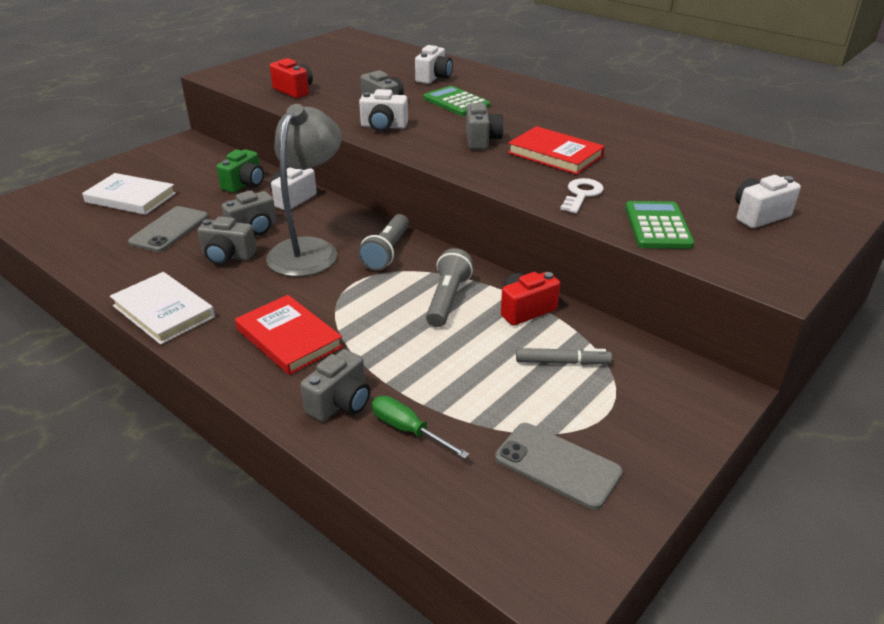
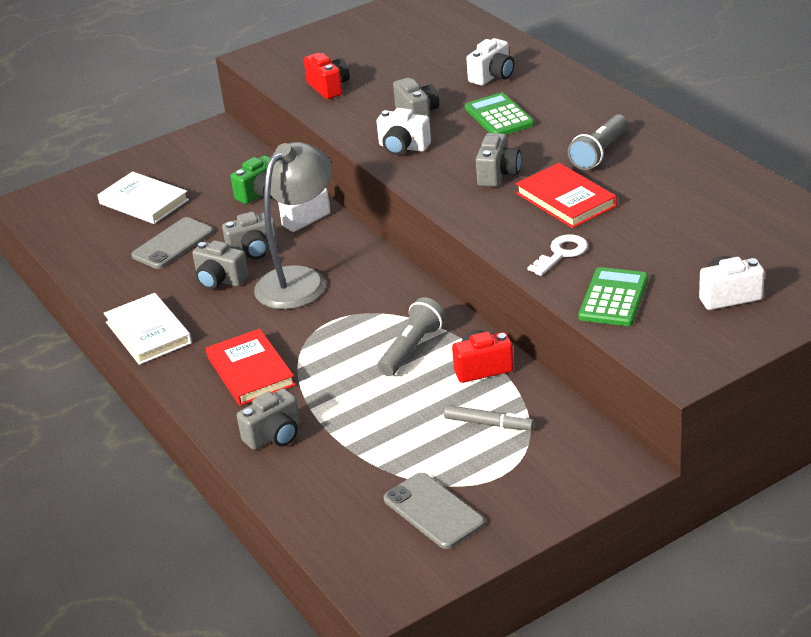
camera: 20 degrees right, 0 degrees up
(387, 252) = (375, 290): grey flashlight -> grey flashlight (600, 152)
(408, 430) = (322, 466): green screwdriver -> none

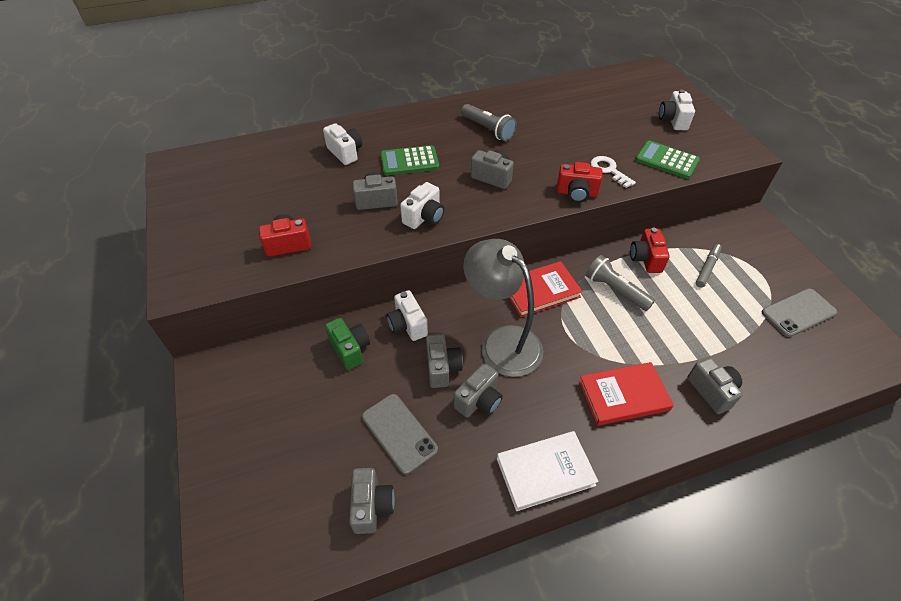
camera: 80 degrees left, 15 degrees up
(99, 247) = (372, 506): none -> grey camera
(144, 202) = (304, 451): white book -> none
(497, 236) = (576, 193): none -> red camera
(565, 200) = (542, 155): red book -> red book (540, 291)

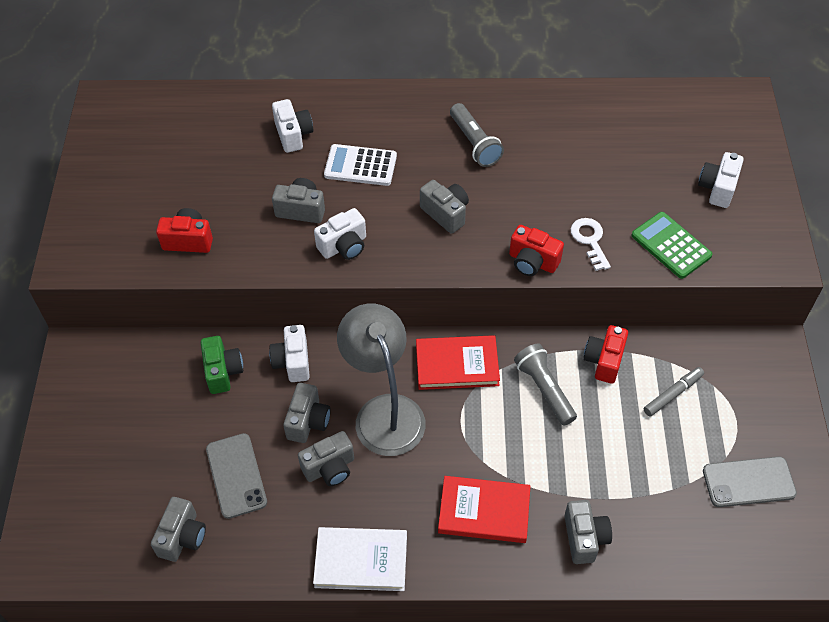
camera: 20 degrees right, 5 degrees up
(409, 161) = (360, 166): green calculator -> white calculator

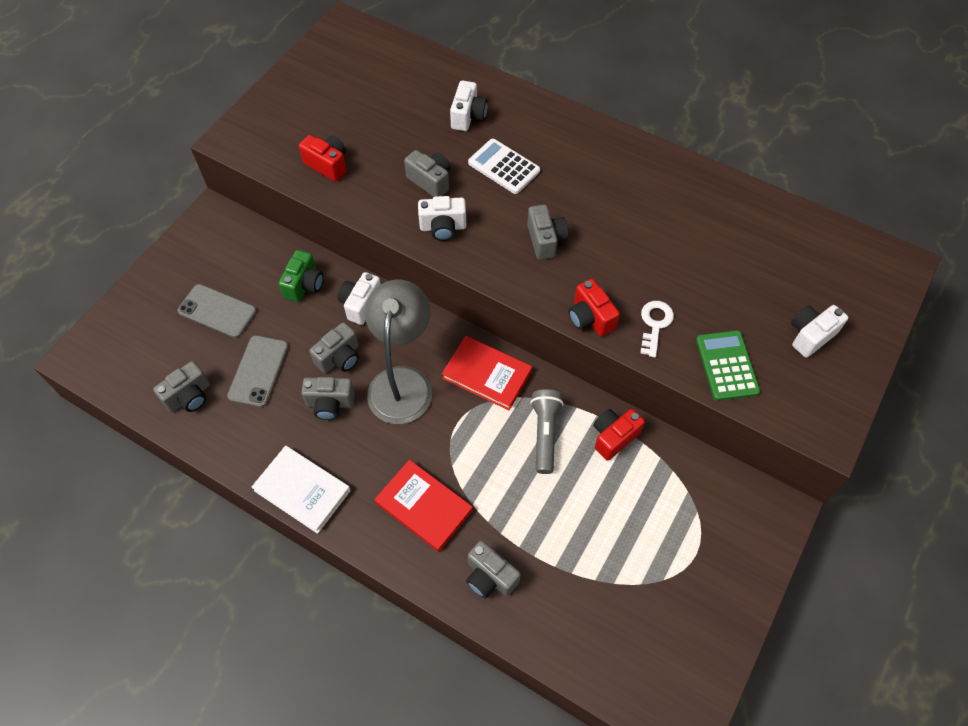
camera: 30 degrees right, 5 degrees up
(474, 143) = (614, 191): grey flashlight -> none
(584, 538) = (490, 577): grey camera -> grey camera turned 105 degrees clockwise
(673, 394) = (654, 499): grey marker -> none
(748, 482) = (668, 613): grey phone -> grey phone (217, 311)

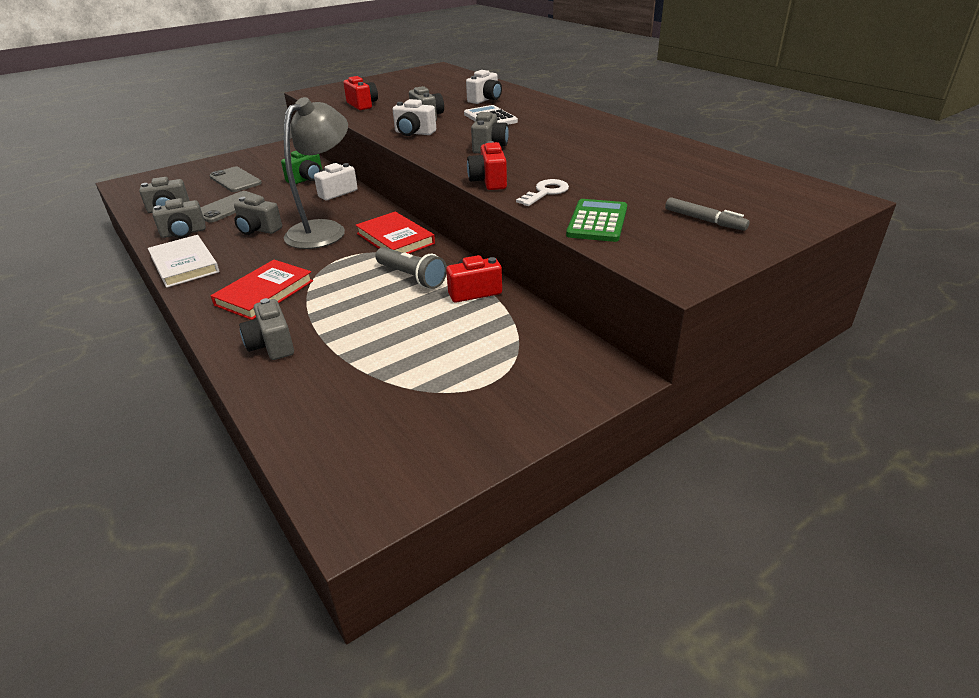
camera: 25 degrees right, 25 degrees down
(339, 358) = (291, 211): grey camera -> grey camera (183, 233)
(424, 507) = (264, 293): red book -> red book turned 60 degrees clockwise
(545, 434) = (411, 277): grey flashlight -> grey flashlight turned 105 degrees clockwise
(810, 336) = (704, 220): white camera -> grey marker

